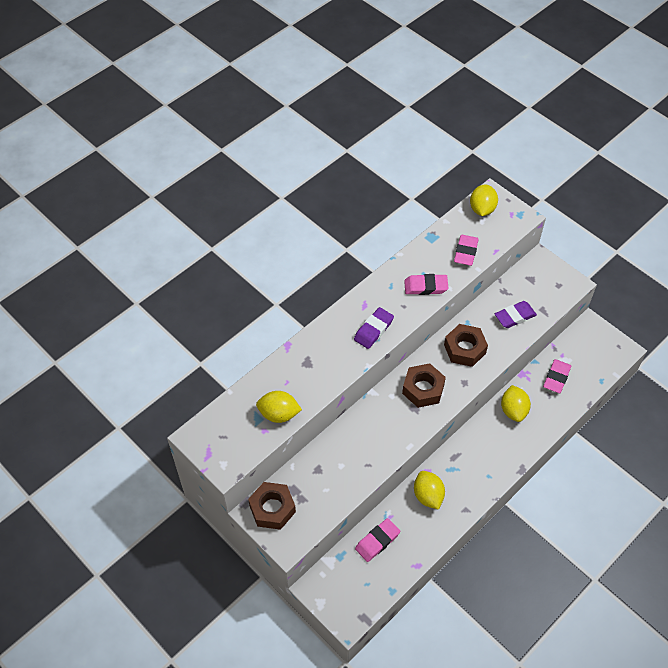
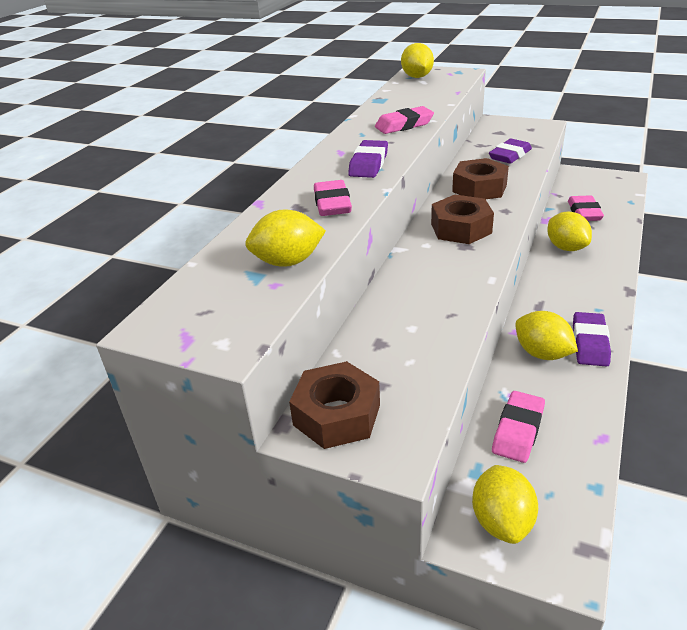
camera: 20 degrees left, 20 degrees down
(335, 587) = (502, 521): none -> yellow lemon
(461, 500) = (590, 343): none -> purple eraser
(465, 252) = (426, 99): pink eraser -> pink eraser (332, 203)

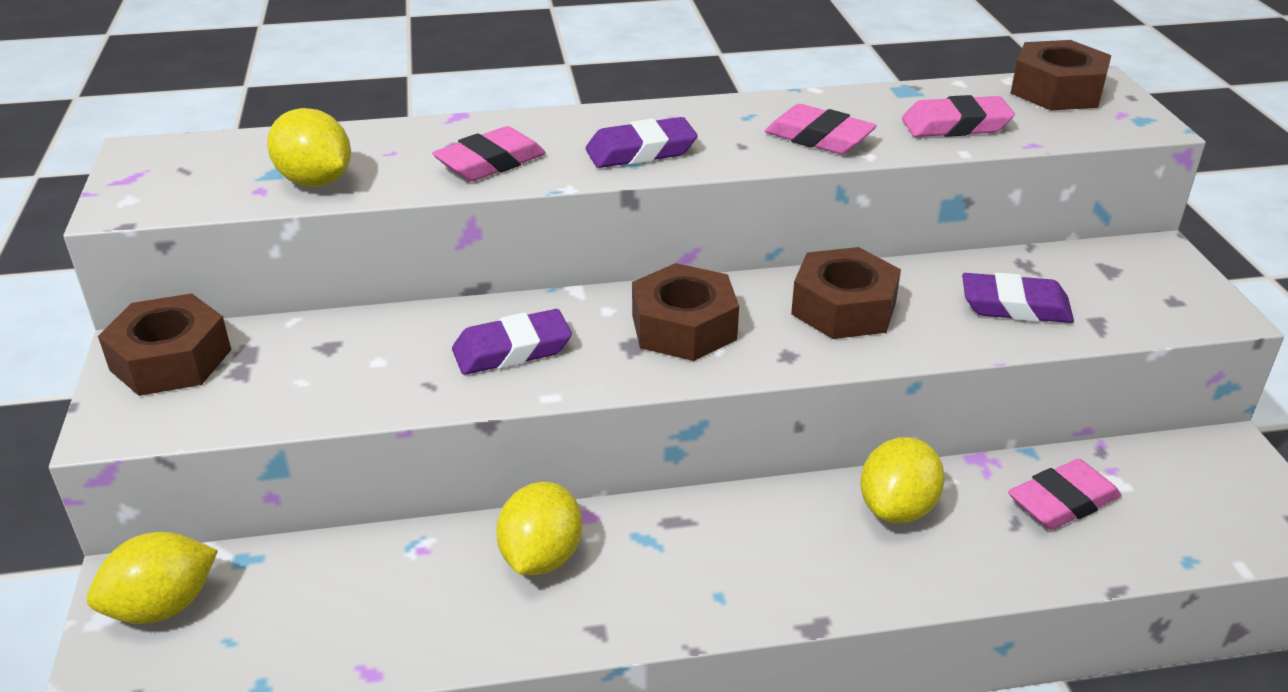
camera: 55 degrees right, 0 degrees up
(417, 77) = (1057, 90): yellow lemon -> brown nut
(518, 430) = (344, 577): pink eraser -> pink eraser (955, 125)
(590, 343) = (606, 607): purple eraser -> purple eraser (512, 350)

